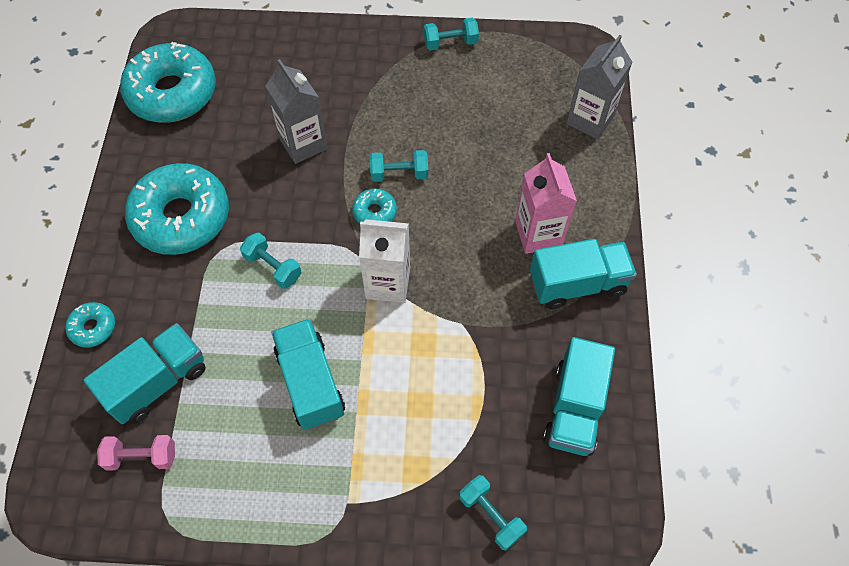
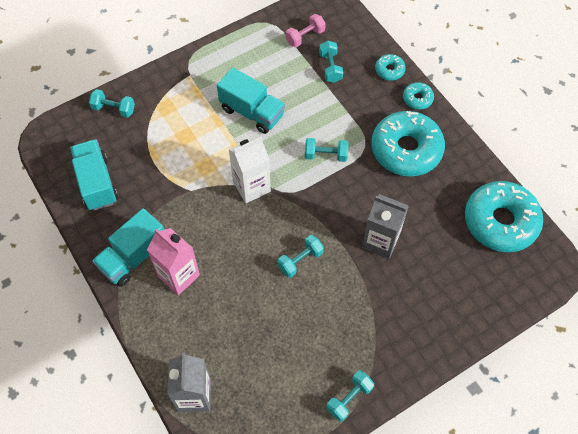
camera: 145 degrees right, 0 degrees up
(157, 382) = (330, 67): turquoise truck -> turquoise dumbbell
(374, 212) = (294, 224): turquoise donut -> turquoise donut (417, 99)

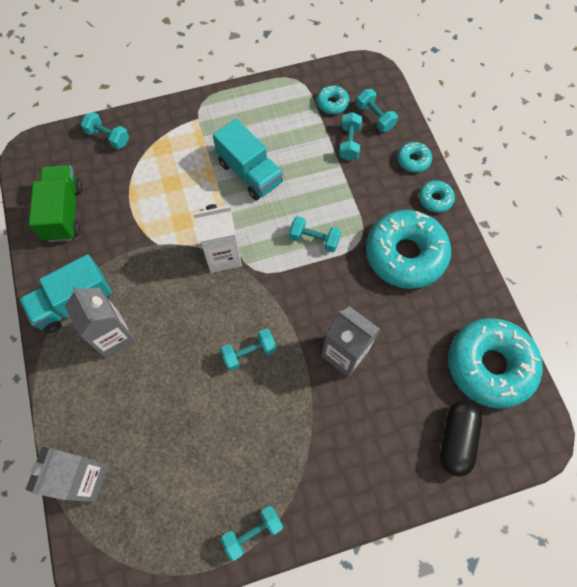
camera: 15 degrees right, 5 degrees up
(97, 183) = (64, 212): turquoise truck -> green truck
(179, 275) = (114, 336): pink carton -> grey carton
(305, 37) = (332, 103): pink dumbbell -> turquoise donut
(345, 41) = (375, 117): none -> turquoise dumbbell
(490, 285) = (456, 439): none -> black capsule

